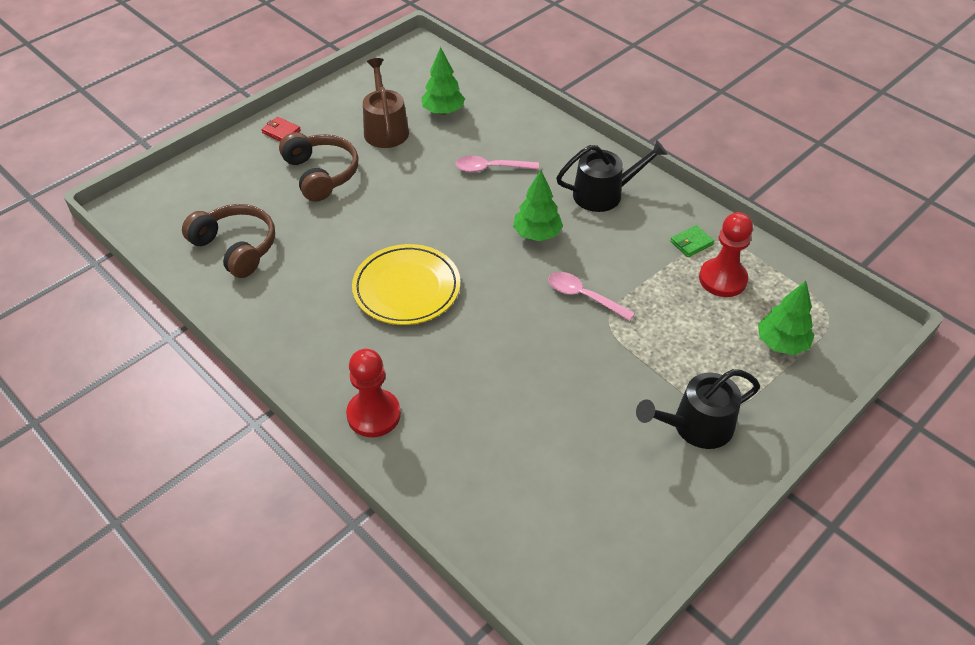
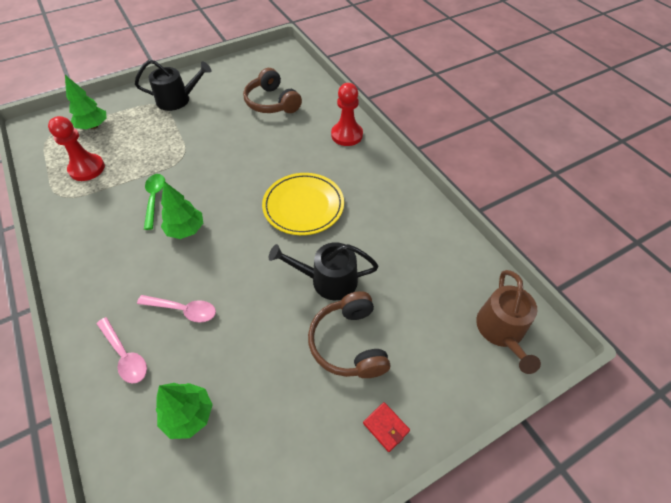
camera: 165 degrees left, 5 degrees up
(236, 247) = (433, 271): brown headphones -> brown headphones (272, 102)
(385, 129) = (265, 399): brown watering can -> brown watering can (501, 331)
(583, 296) = (185, 176): pink spoon -> pink spoon (125, 355)
(601, 260) = (154, 199): none -> green spoon
(604, 194) = (106, 256): black watering can -> black watering can (328, 280)
(691, 243) = (81, 198): green wallet -> none

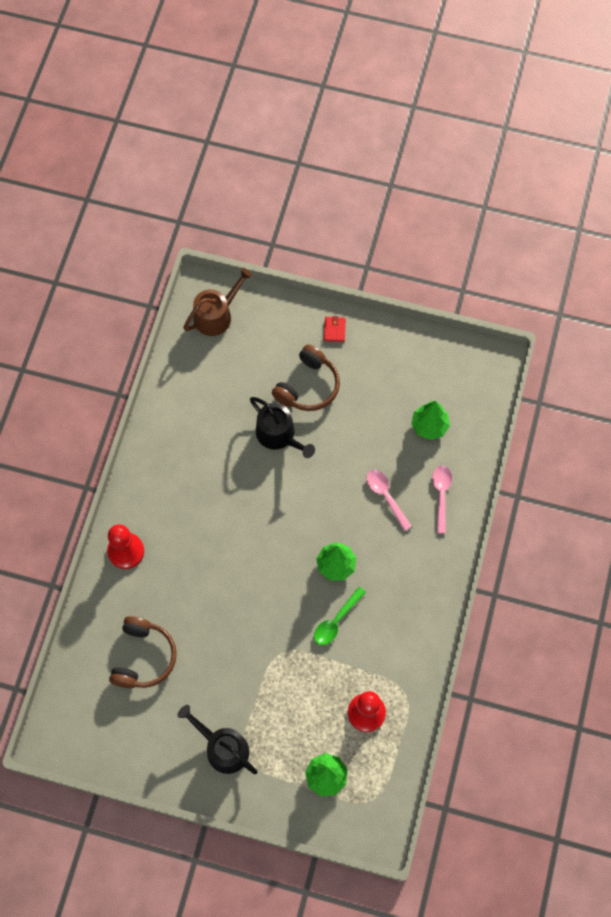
camera: 135 degrees left, 15 degrees up
(303, 206) = (235, 509): yellow plate -> none

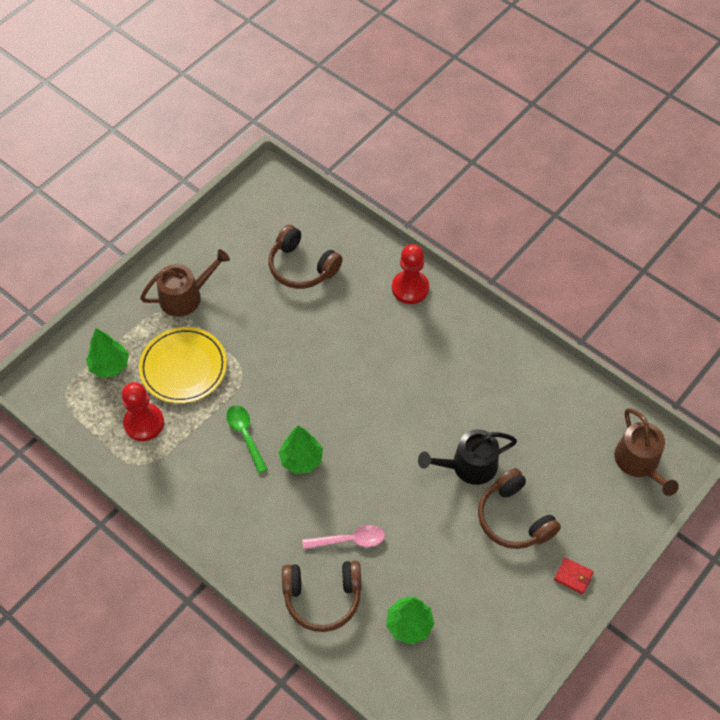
camera: 115 degrees right, 10 degrees down
(223, 748) = (185, 296): black watering can -> brown watering can
(297, 708) = (183, 367): none -> yellow plate
(441, 495) = (322, 597): pink spoon -> brown headphones

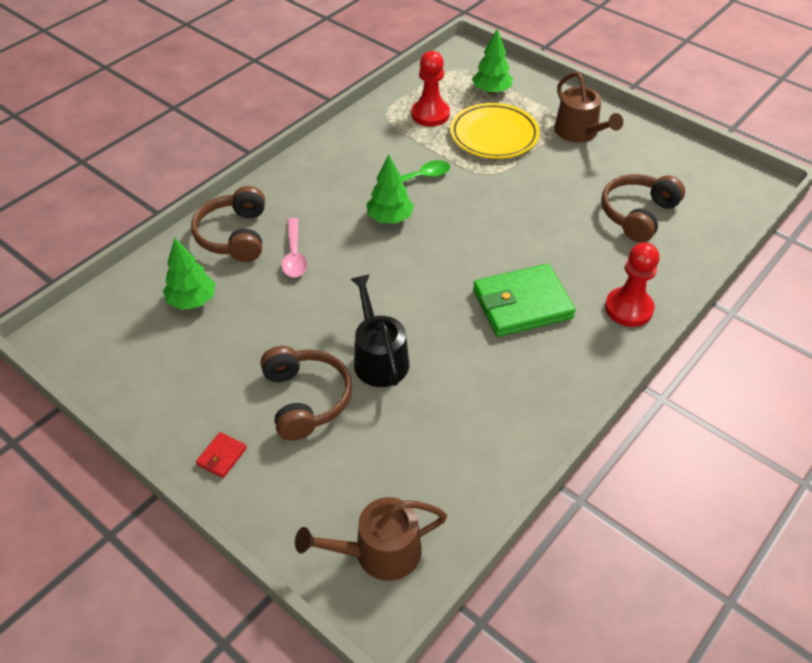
camera: 90 degrees right, 10 degrees down
(407, 360) = (522, 304): none -> green wallet
(514, 518) = (306, 399): brown headphones -> brown headphones turned 105 degrees clockwise

